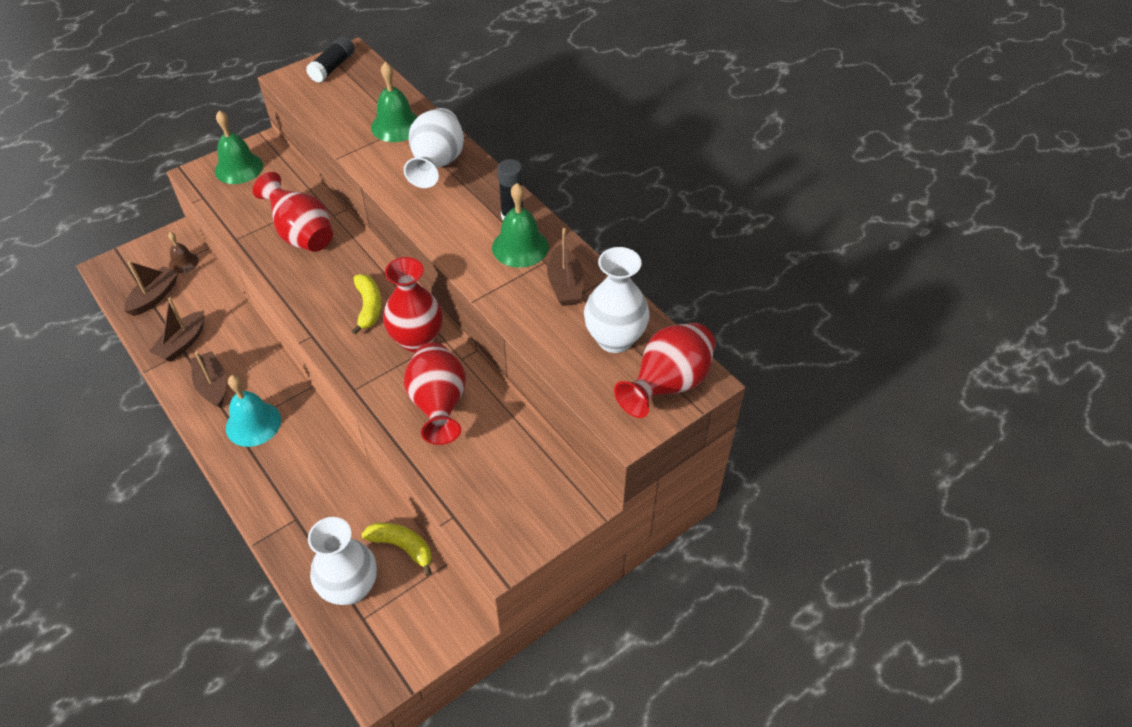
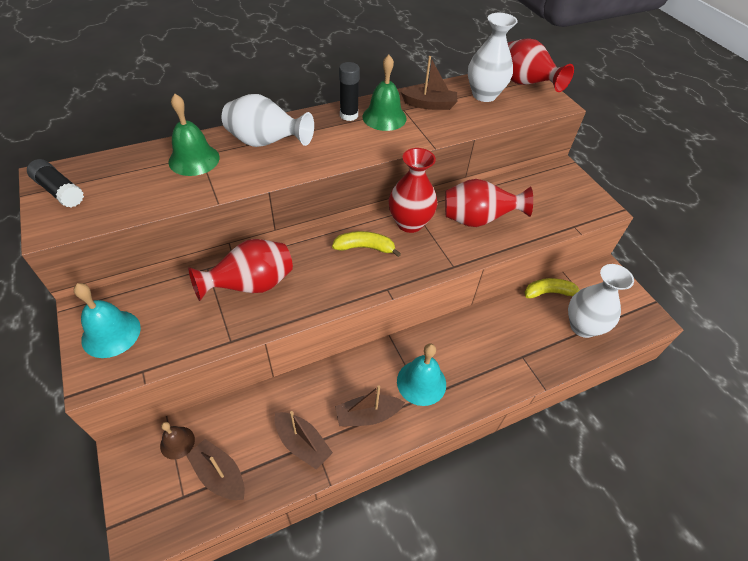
camera: 80 degrees left, 0 degrees up
(239, 168) = (111, 333): green bell -> turquoise bell
(402, 547) = (549, 293): yellow banana -> yellow banana turned 45 degrees clockwise

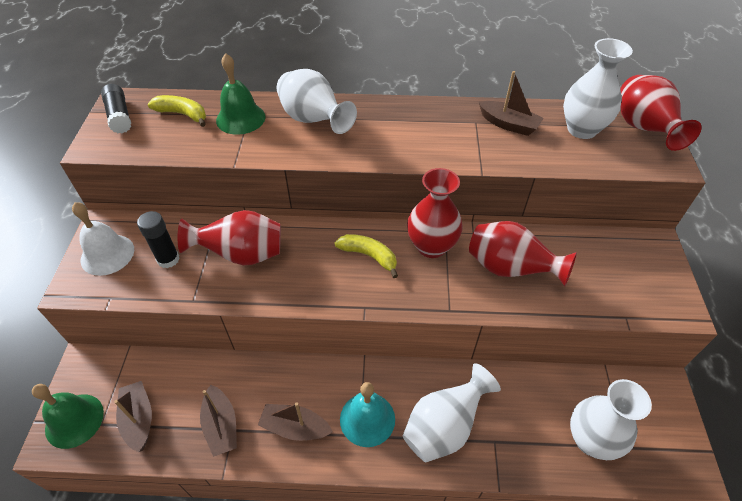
camera: 30 degrees right, 0 degrees up
(111, 333) = (107, 254): turquoise bell -> white bell
(177, 442) = (124, 373): brown bell -> none
(349, 115) = (413, 113): black glue stick -> black glue stick (168, 259)
(384, 117) = (449, 125): green bell -> green bell (74, 420)
(481, 362) = (444, 427): none -> white vase
(549, 293) = (572, 383): yellow banana -> yellow banana (183, 114)

